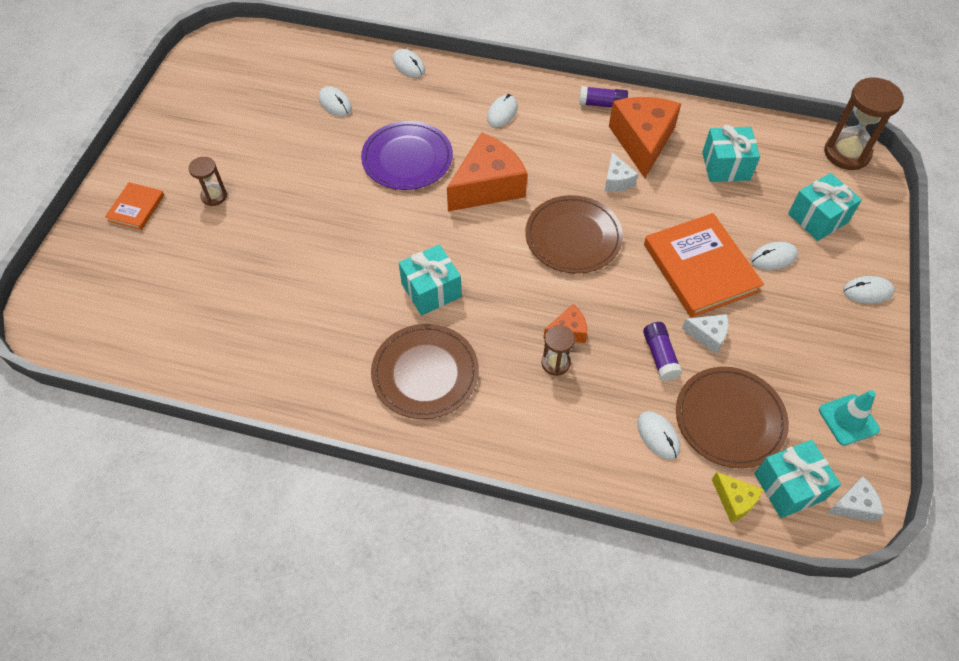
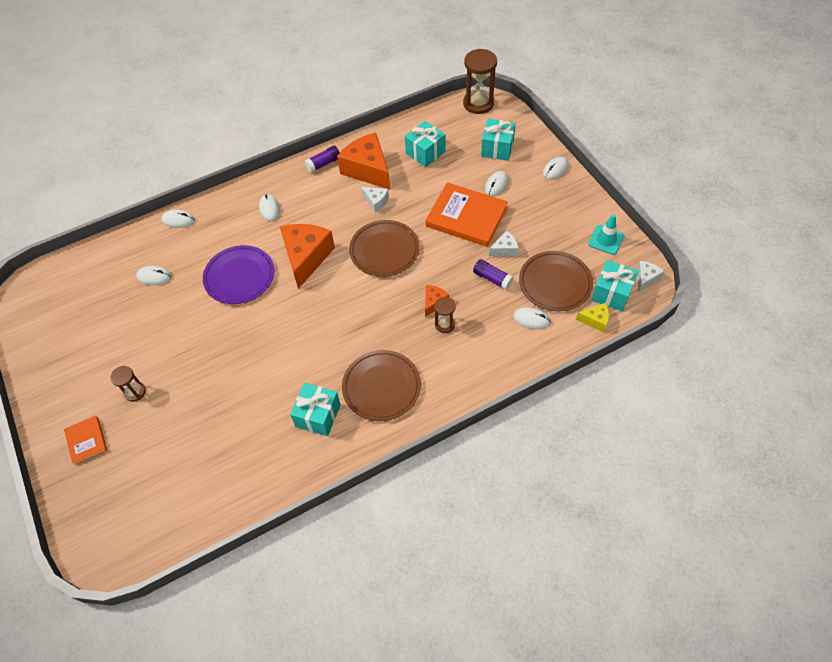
camera: 40 degrees left, 0 degrees up
(431, 290) = (336, 340): turquoise gift -> turquoise gift (318, 415)

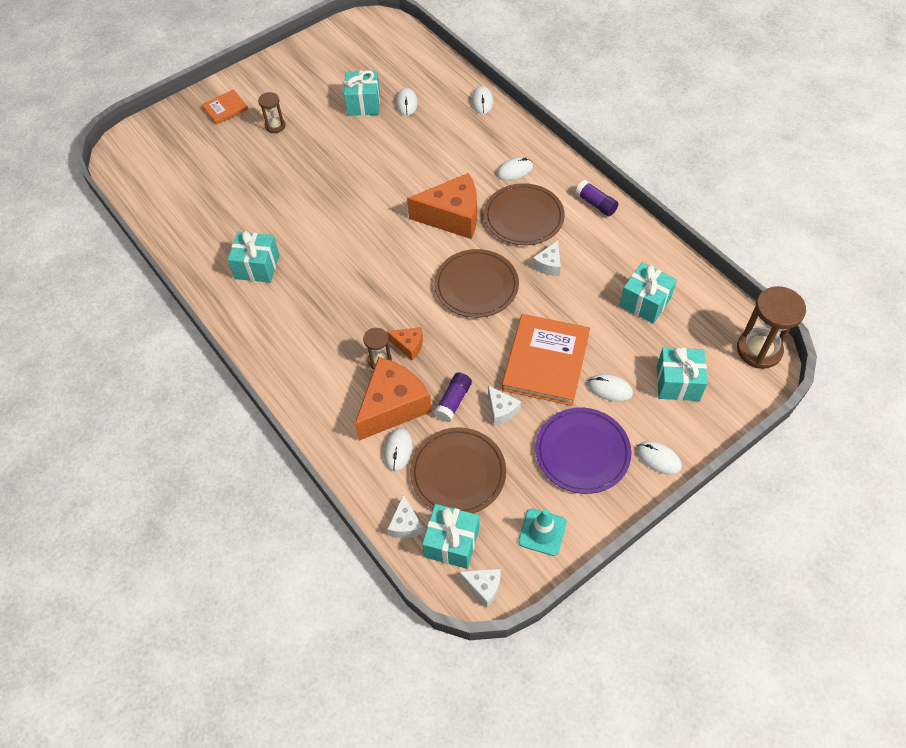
camera: 80 degrees right, 0 degrees up
(138, 311) = (363, 104): none -> turquoise gift
(239, 276) = (417, 167): purple plate -> purple plate (582, 452)
(367, 169) = (598, 248): orange cheese -> orange cheese (393, 406)
(381, 387) = (293, 314): brown plate -> brown plate (523, 217)
(595, 320) = (405, 524): yellow cheese -> white cheese

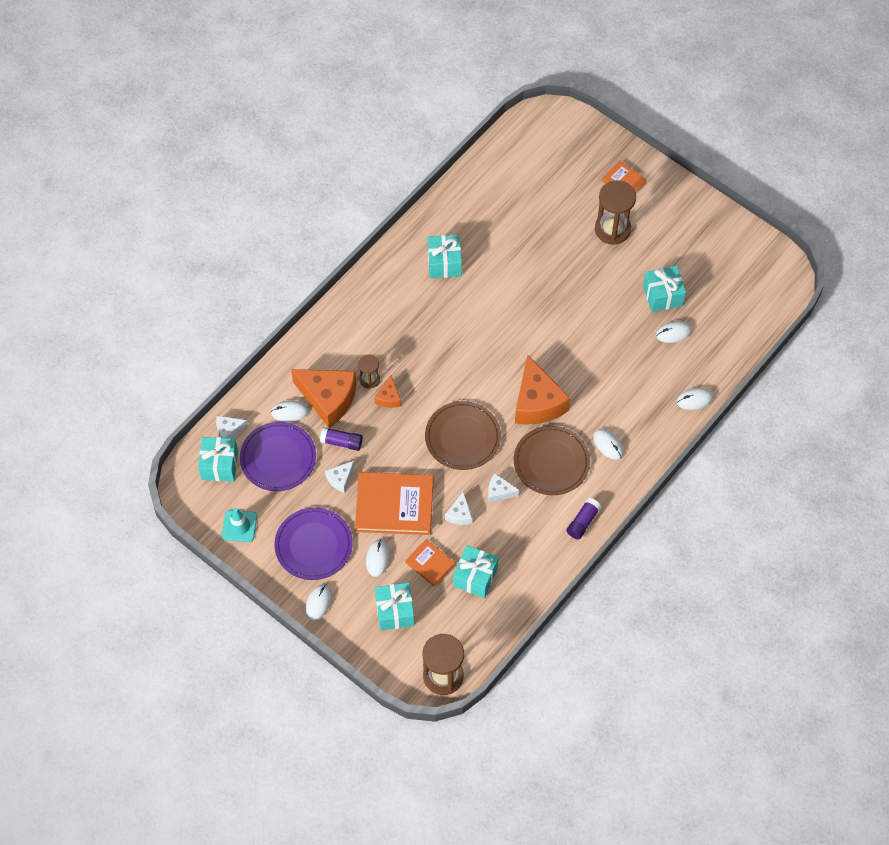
camera: 75 degrees right, 5 degrees up
(275, 126) = (612, 229): brown hourglass -> brown hourglass, size x1.84
(458, 473) = (278, 458): brown plate -> purple plate
(483, 587) = (189, 493): white cheese -> white cheese (459, 514)
(623, 340) = (430, 563): none -> orange book

